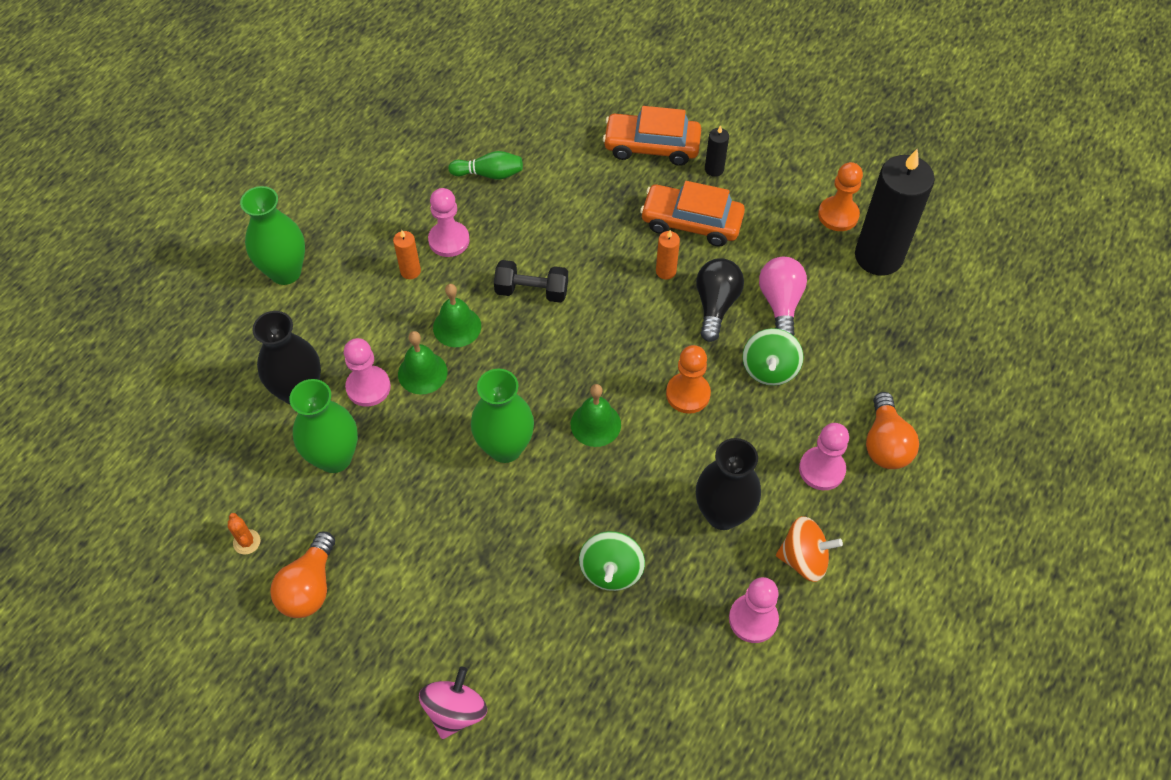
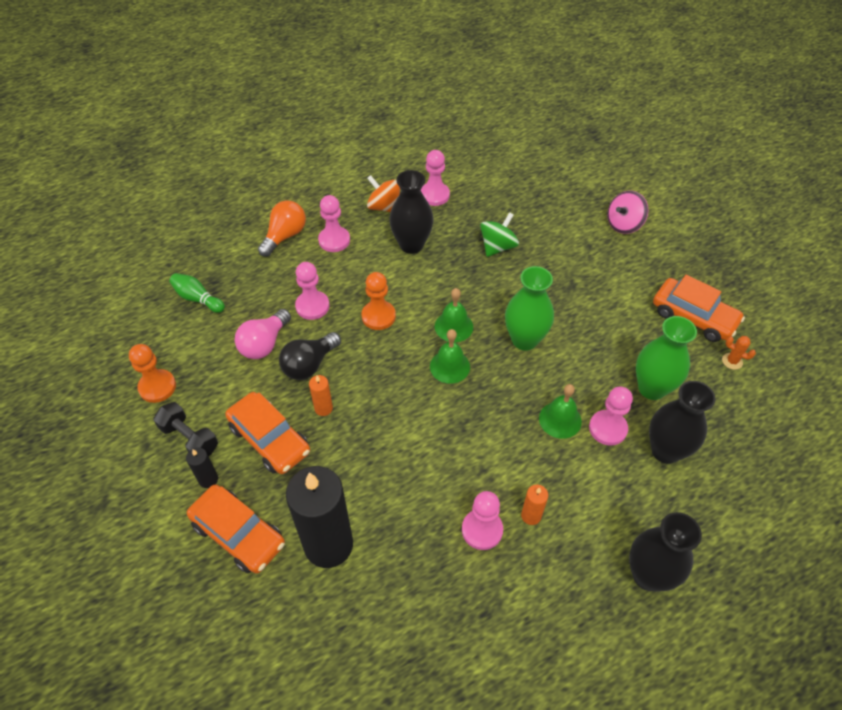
camera: 150 degrees left, 5 degrees down
(247, 542) = (732, 361): orange cactus -> orange cactus turned 60 degrees counterclockwise
(285, 272) = (648, 575): green vase -> black vase
(309, 587) = (693, 317): orange light bulb -> orange car
(457, 327) = (515, 444): green bell -> green bell (449, 366)
(489, 174) = (405, 586): green bowling pin -> green bowling pin (198, 298)
(532, 291) = (438, 444): black dumbbell -> black dumbbell (189, 438)
(769, 369) = (312, 306): green spinning top -> pink pawn
(878, 256) = (165, 342): black candle -> black candle (328, 544)

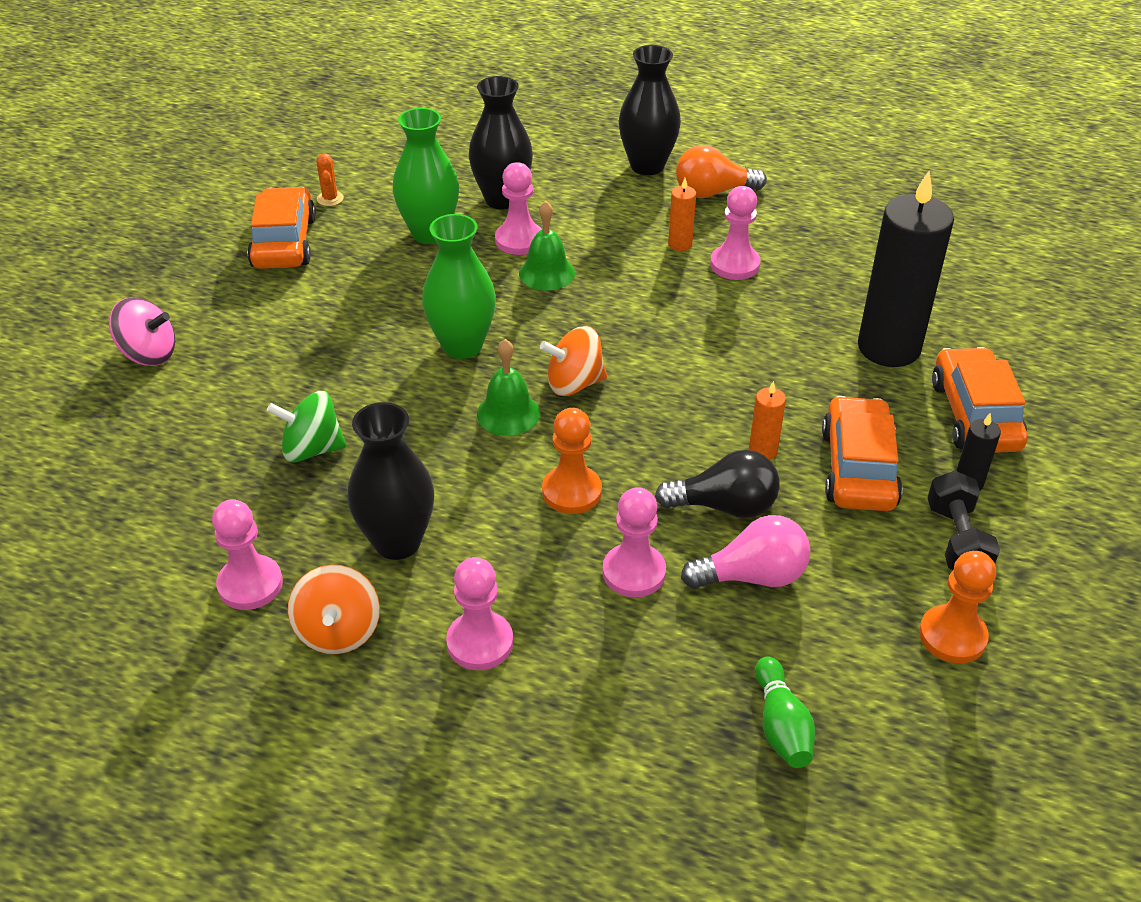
camera: 130 degrees left, 10 degrees down
(285, 236) = (536, 718): orange light bulb -> orange light bulb (713, 192)
(449, 366) = (574, 383): green bell -> orange spinning top

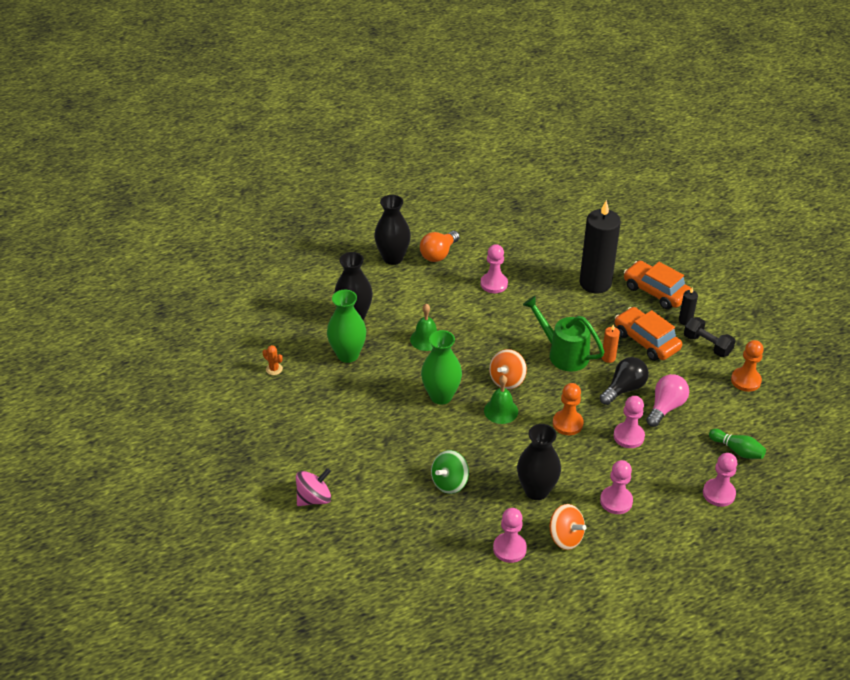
camera: 45 degrees left, 0 degrees up
(284, 242) = (288, 405): orange car -> none
(519, 240) = (392, 332): pink pawn -> pink pawn (718, 493)
(680, 244) = (460, 289): orange candle -> none
(703, 402) = (563, 353): none -> green watering can

